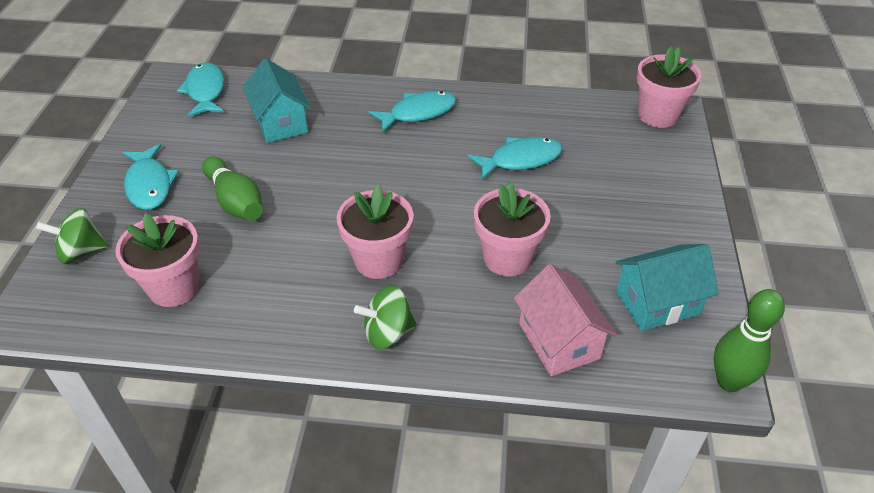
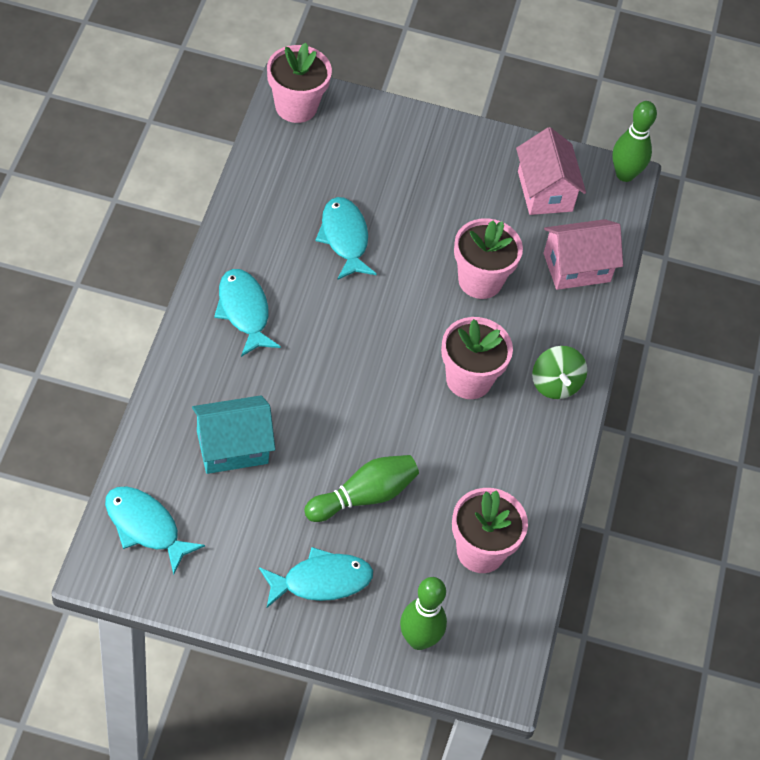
camera: 90 degrees left, 10 degrees up
(81, 252) = (418, 639): green spinning top -> green bowling pin
(205, 91) = (145, 527): turquoise fish -> turquoise fish turned 45 degrees clockwise
(657, 303) = (545, 191): turquoise house -> pink house

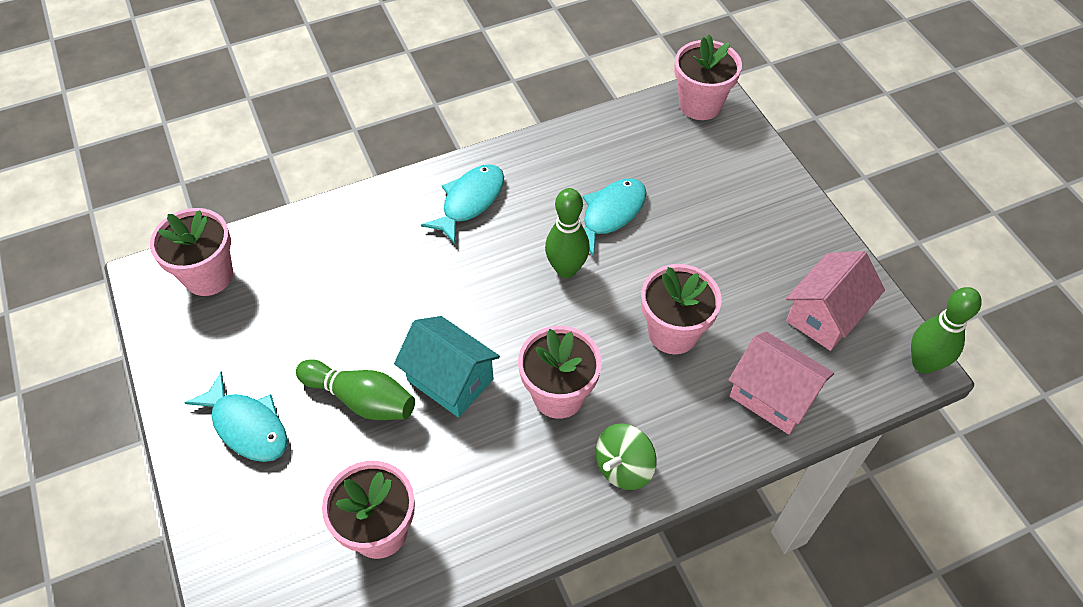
camera: 60 degrees right, 0 degrees up
(145, 527) = (208, 276): turquoise fish -> pink flower pot
(232, 447) = (331, 279): turquoise house -> turquoise house (450, 380)
(418, 639) = (241, 544): green bowling pin -> green bowling pin (566, 269)

